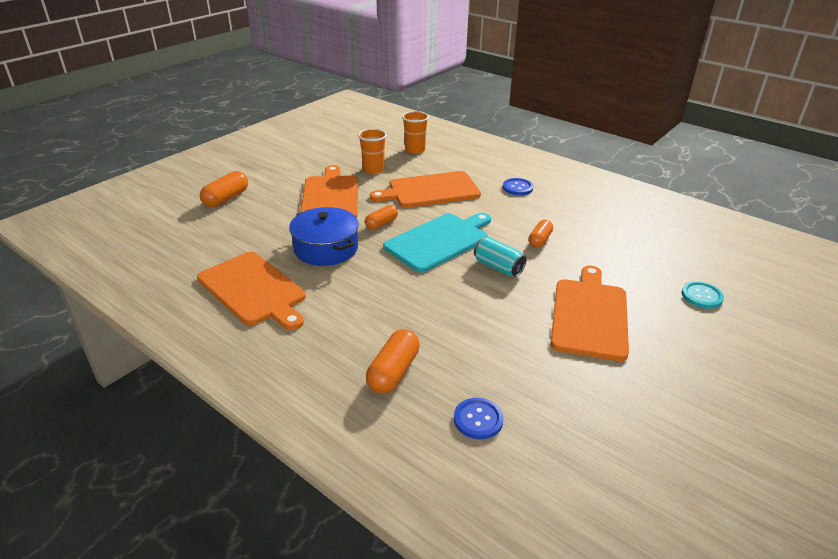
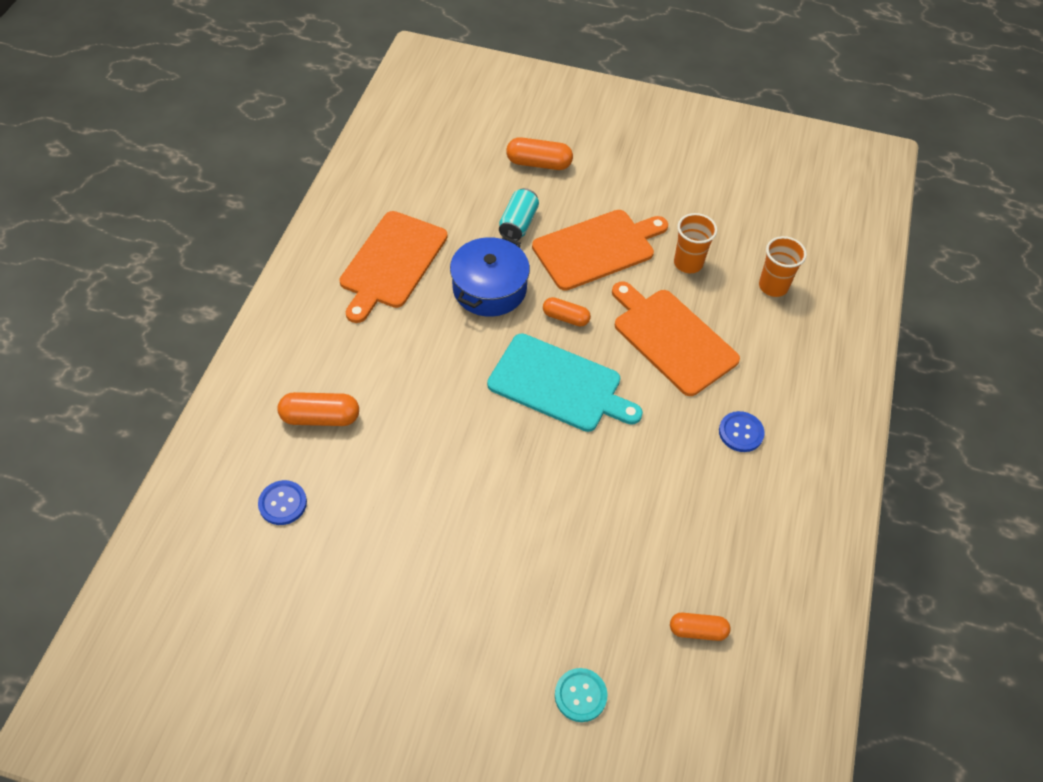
camera: 65 degrees right, 20 degrees up
(498, 267) = (534, 458): turquoise can -> turquoise can (518, 224)
(539, 240) = (617, 488): orange capsule -> orange capsule (697, 630)
(589, 315) = (482, 571): orange cutting board -> none

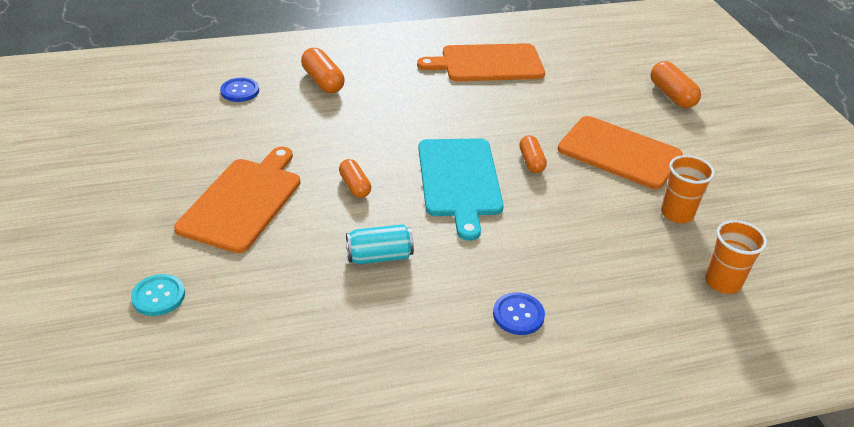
camera: 60 degrees right, 15 degrees down
(489, 288) = (516, 114): blue pot -> none
(518, 224) = (597, 106): turquoise can -> turquoise can (379, 256)
(672, 339) = (578, 231): orange cutting board -> orange cutting board (243, 201)
(697, 630) = (268, 355): orange capsule -> orange capsule (355, 186)

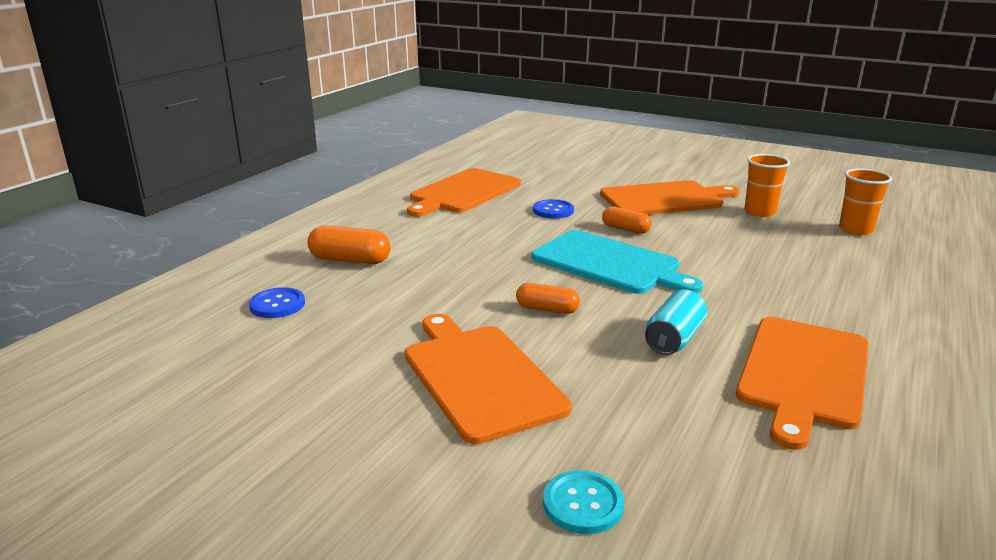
camera: 45 degrees left, 15 degrees down
(399, 334) = (803, 374): none -> orange cutting board
(518, 315) = (826, 311): blue button -> blue button (553, 210)
(672, 95) = (616, 160): orange capsule -> none

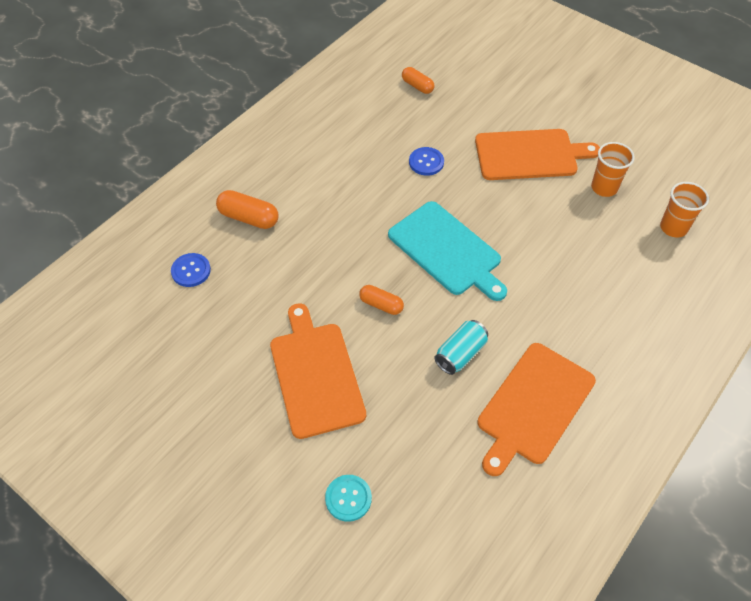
camera: 10 degrees right, 30 degrees up
(463, 192) = (357, 121): orange cutting board -> none
(625, 229) = (477, 201): orange capsule -> orange capsule (417, 86)

